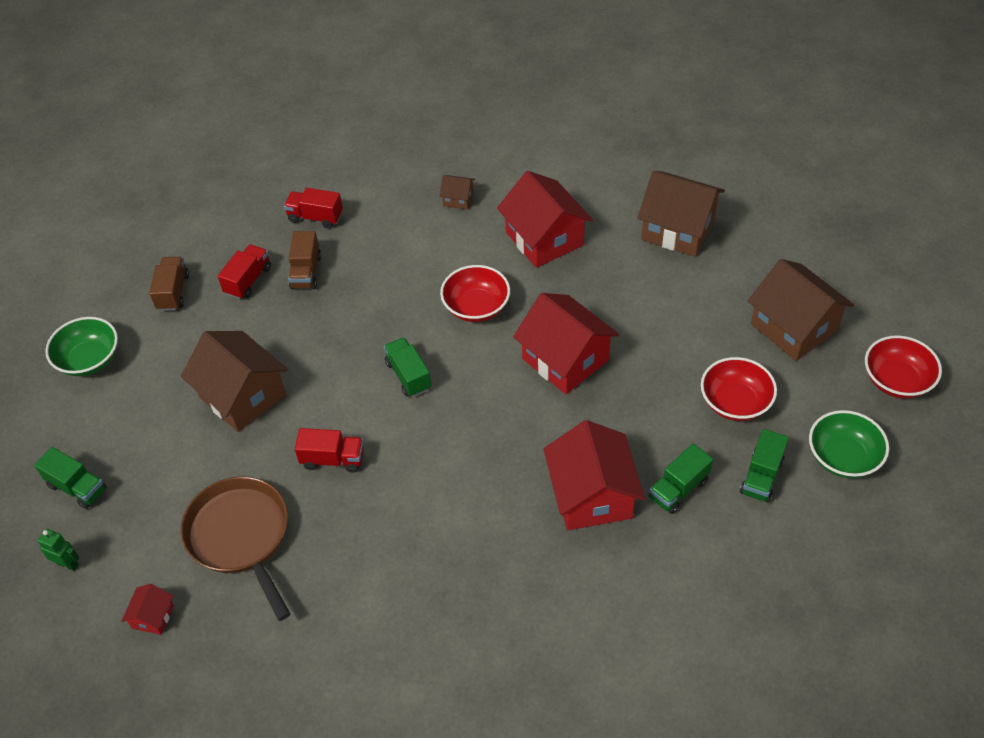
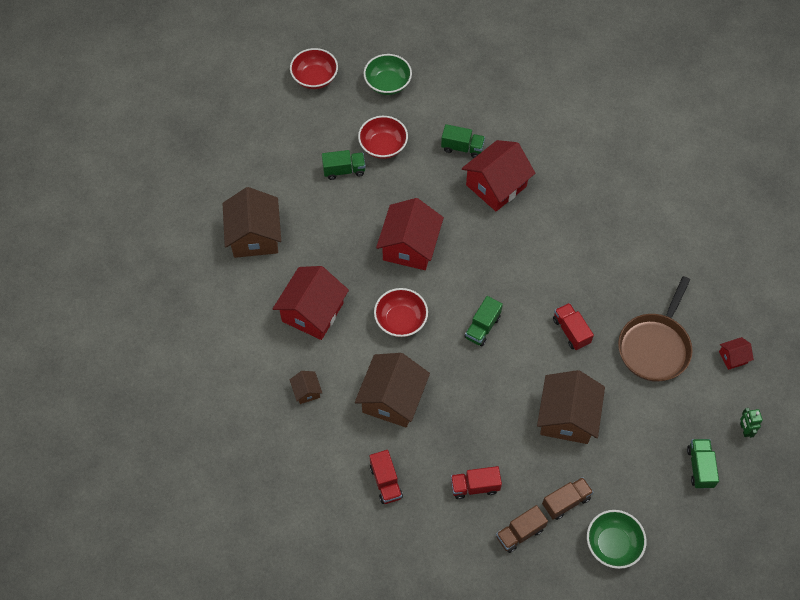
camera: 125 degrees left, 10 degrees up
(306, 272) = (441, 451): brown truck -> brown truck (566, 501)
(761, 476) = (426, 114): green truck -> green truck (344, 170)
(794, 327) = (304, 139): brown house -> brown house (392, 399)

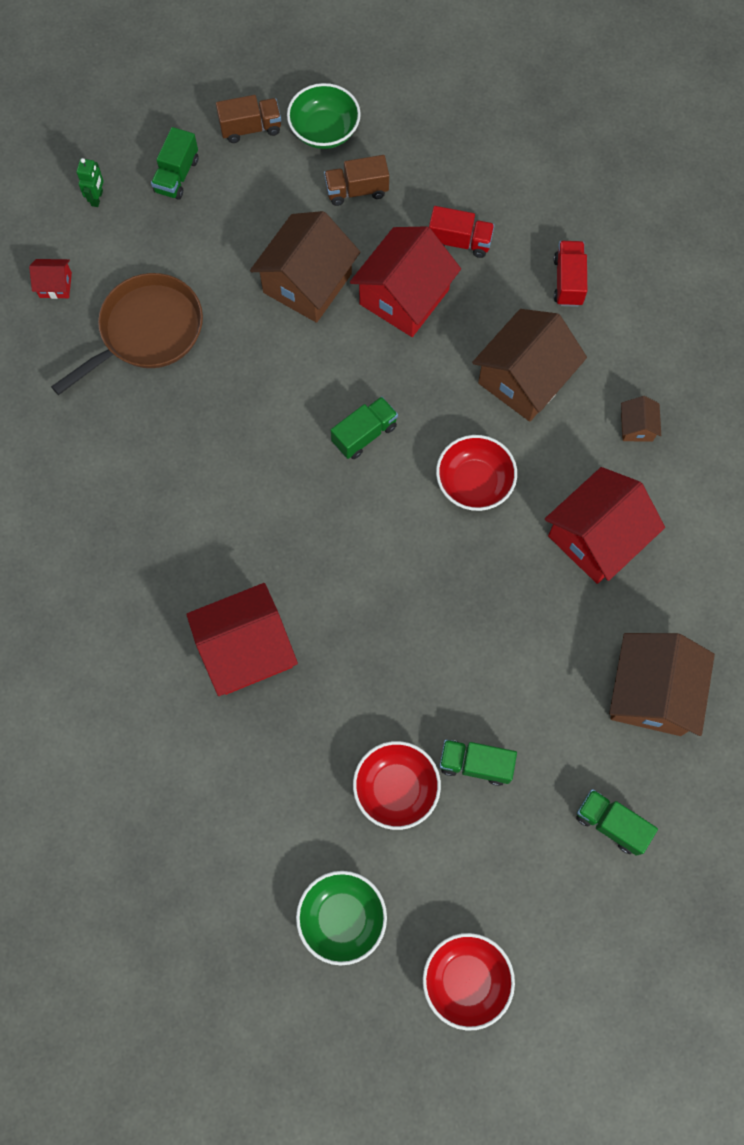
camera: 160 degrees left, 10 degrees up
(409, 246) = (419, 592): red house -> red house (404, 297)
(462, 148) = (269, 738): green truck -> green truck (611, 823)
(520, 533) = (427, 175): brown truck -> brown truck (251, 128)
(571, 331) = (247, 388): red truck -> none

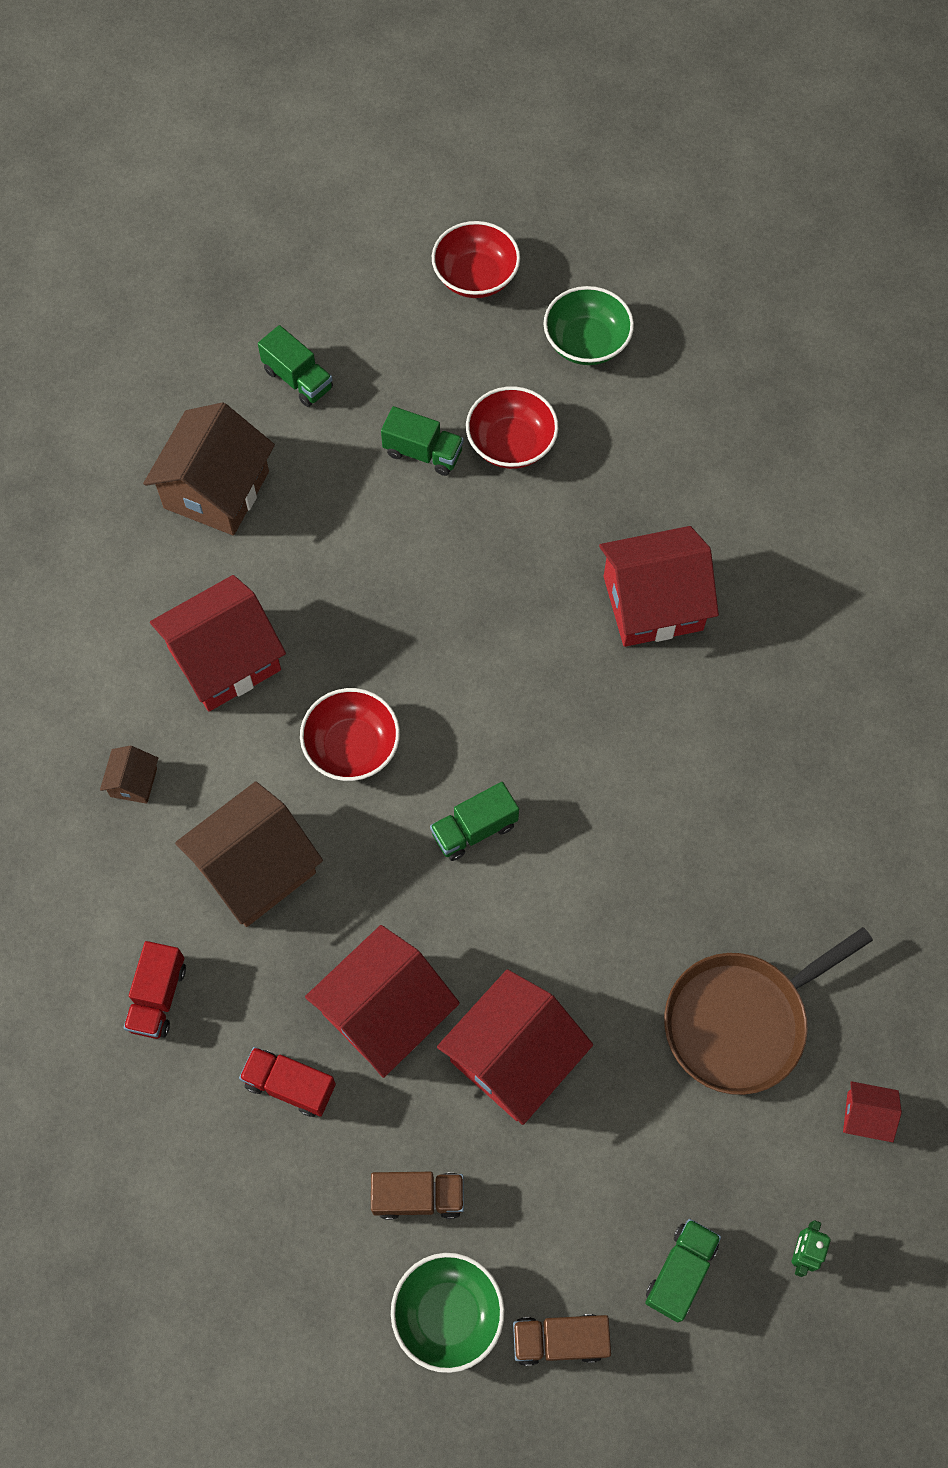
camera: 170 degrees left, 5 degrees down
(307, 283) = (513, 1057): brown house -> red house

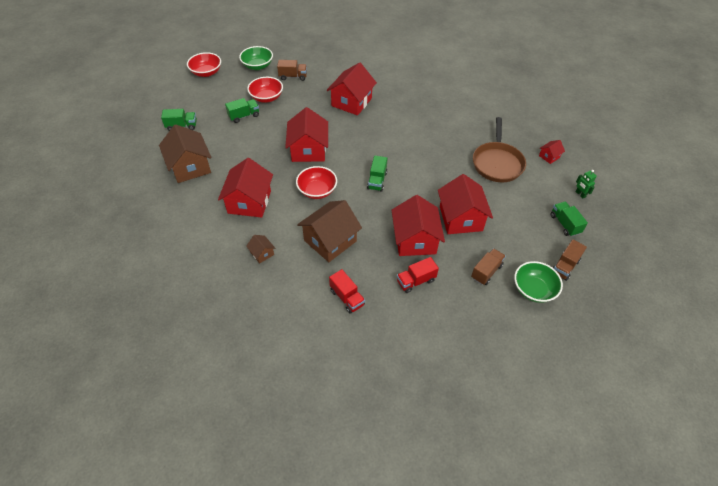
camera: 50 degrees left, 15 degrees down
(255, 868) = (330, 241): brown house -> brown house turned 45 degrees clockwise
(441, 642) = (308, 150): none -> red house
(621, 432) = (293, 76): none -> brown truck

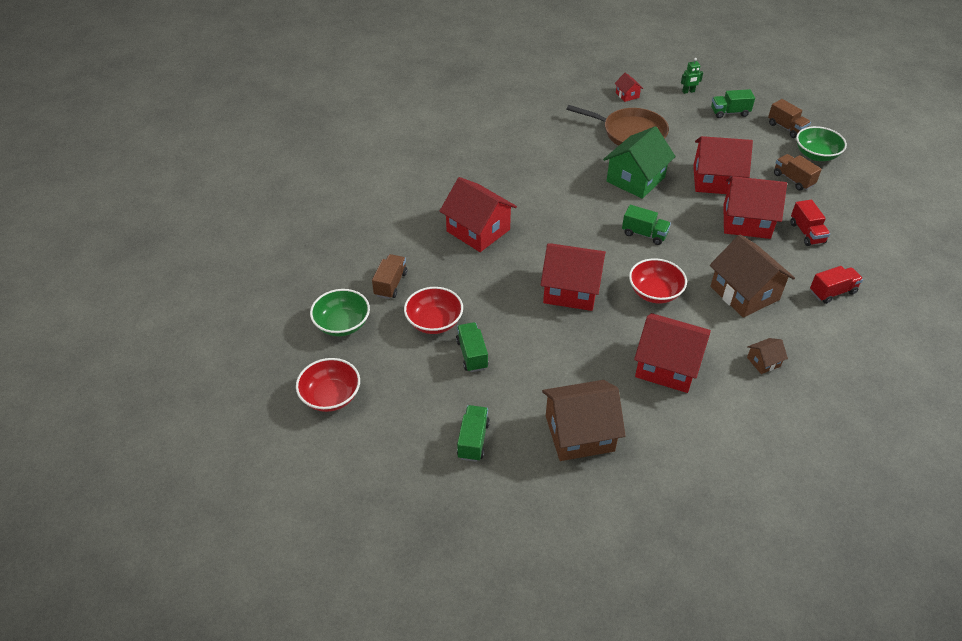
camera: 75 degrees left, 5 degrees down
(439, 171) = (635, 179): none -> green house

